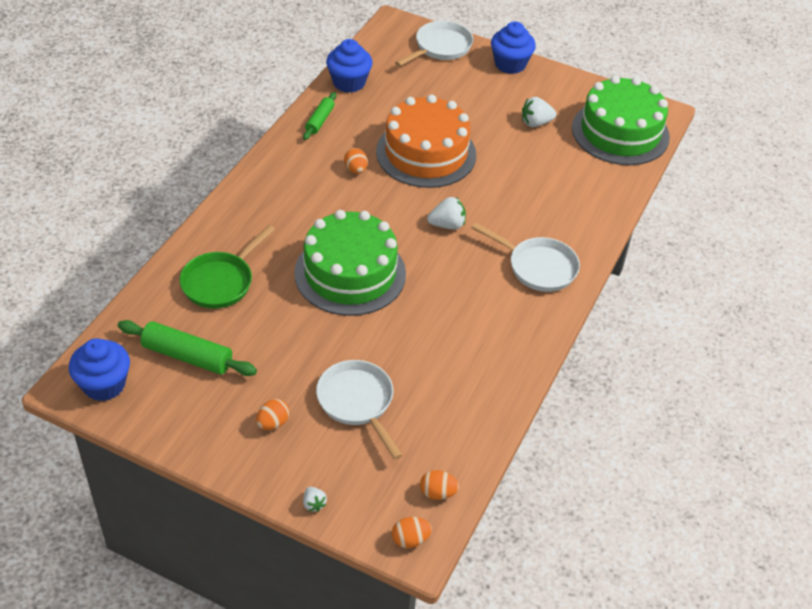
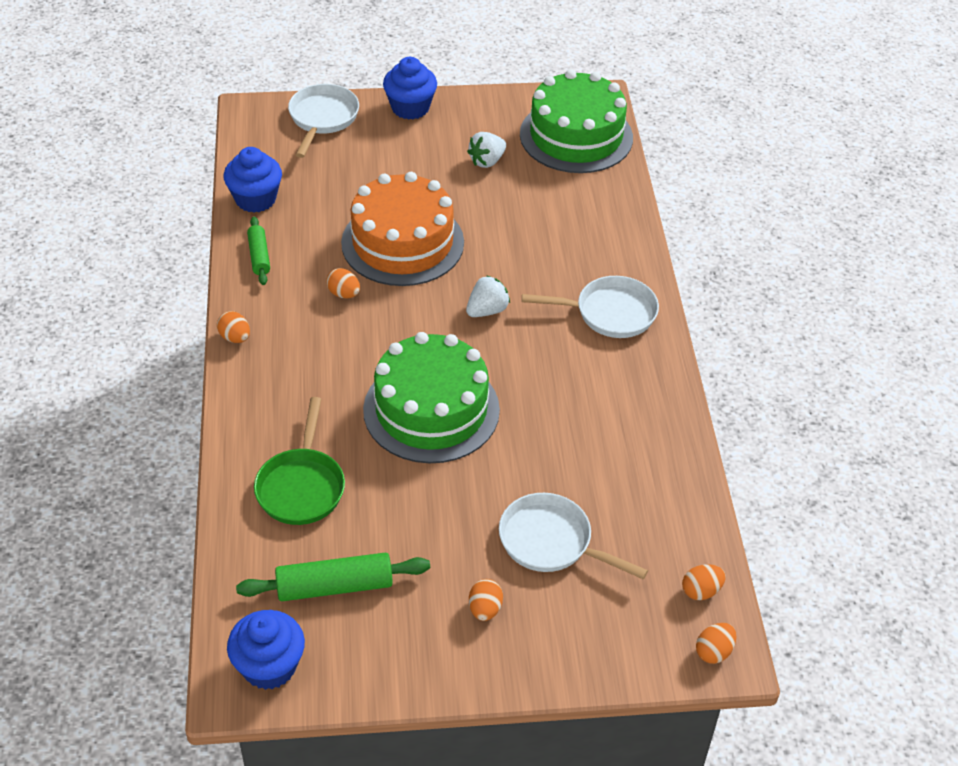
camera: 30 degrees left, 0 degrees up
(259, 166) = (235, 337): none -> orange egg
(314, 504) = (594, 669): white strawberry -> none

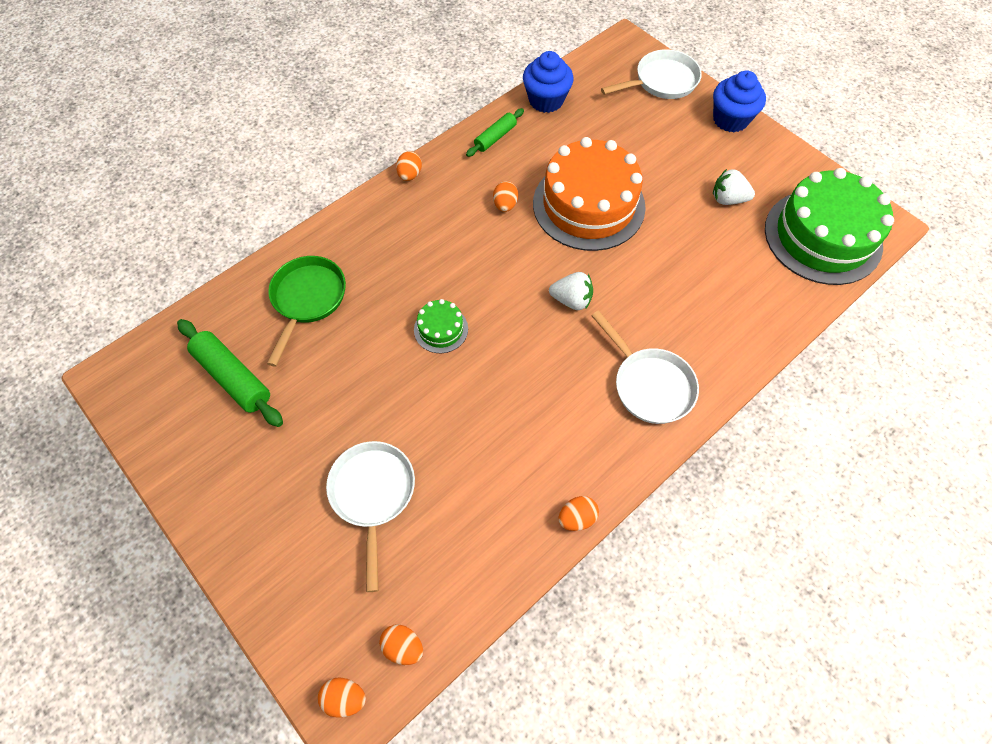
camera: 55 degrees right, 15 degrees up
(269, 666) = (140, 384): blue cupcake -> none
(301, 486) = (307, 299): green pan -> green pan turned 135 degrees clockwise
(431, 409) = (441, 329): green cake -> green cake, size x0.44
(485, 609) = (275, 489): orange egg -> orange egg (577, 518)

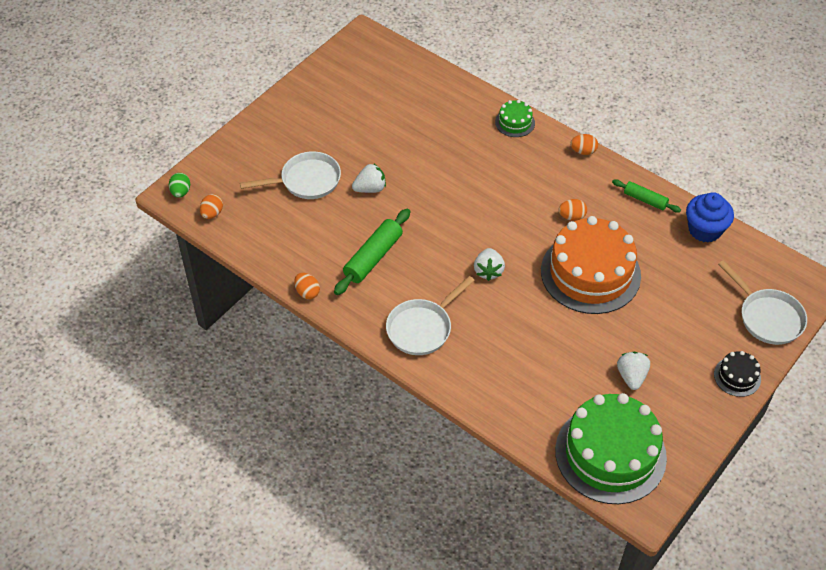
camera: 80 degrees right, 10 degrees down
(233, 377) = (376, 93): green rolling pin -> green rolling pin (373, 257)
(307, 299) = (447, 116): green pan -> none
(345, 698) = (181, 192): orange egg -> green egg
(409, 411) = (370, 188): none -> white strawberry
(441, 329) = (441, 195): green cake -> green cake (515, 122)
(730, 119) = (737, 376): blue cupcake -> black cake

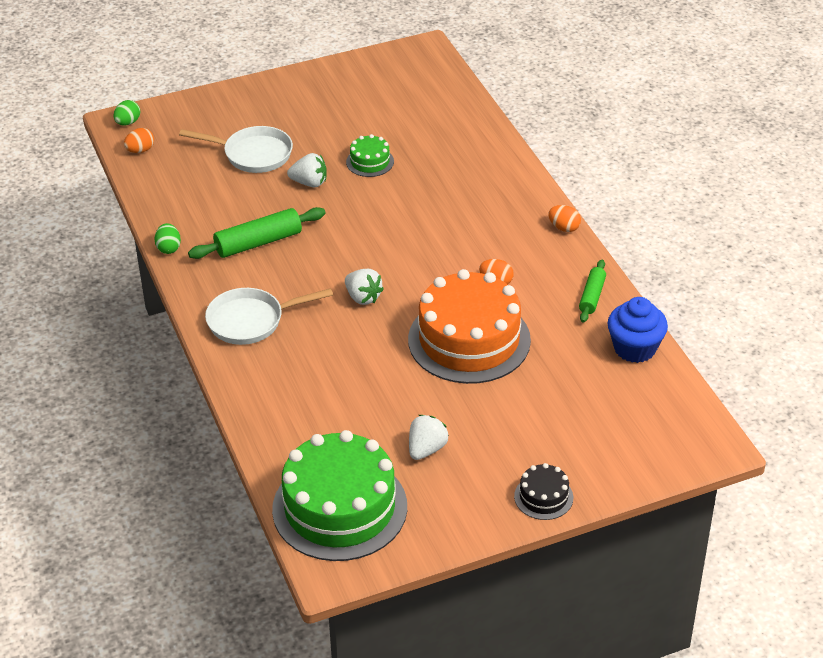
camera: 30 degrees right, 10 degrees down
(307, 292) = (168, 248): orange egg -> green egg
(488, 271) = (363, 297): white strawberry -> white strawberry turned 75 degrees counterclockwise
(515, 122) = (513, 176): green cake -> green cake (370, 162)
(645, 200) = (592, 296): green rolling pin -> green rolling pin turned 45 degrees clockwise
(767, 317) = (631, 457): white pan -> none

